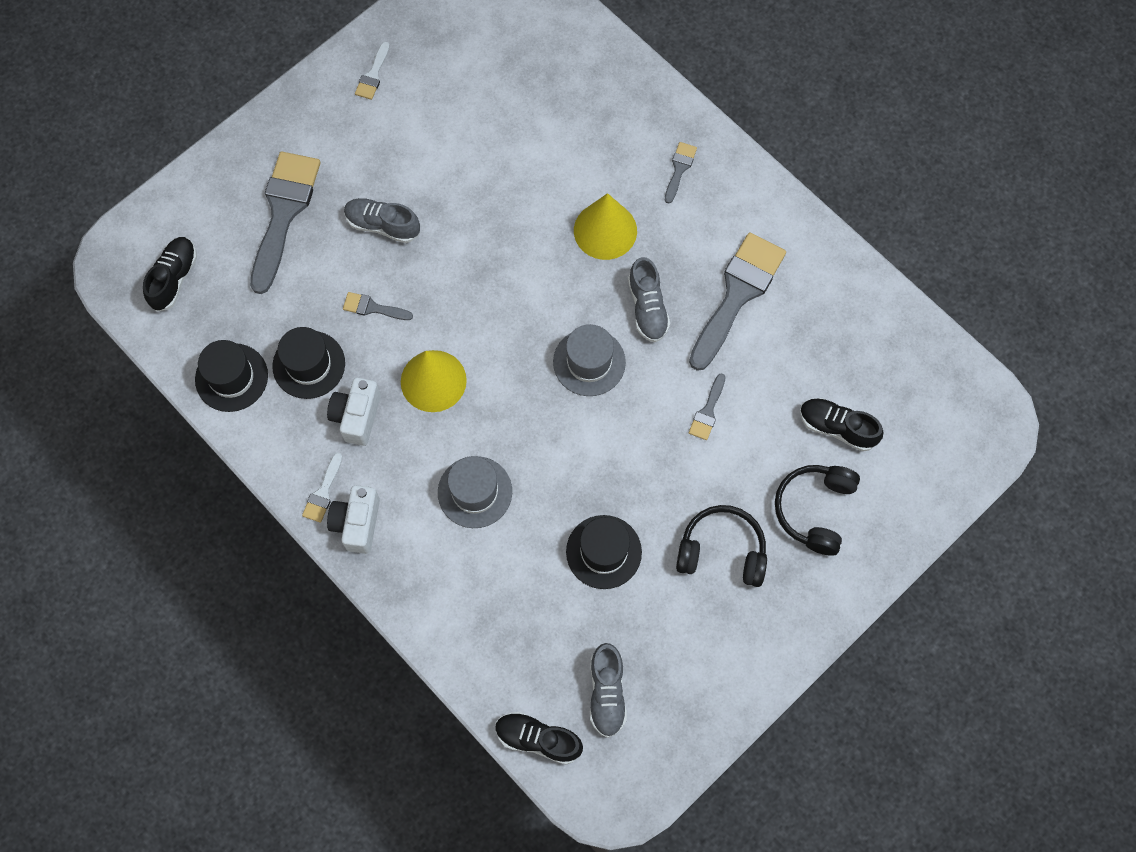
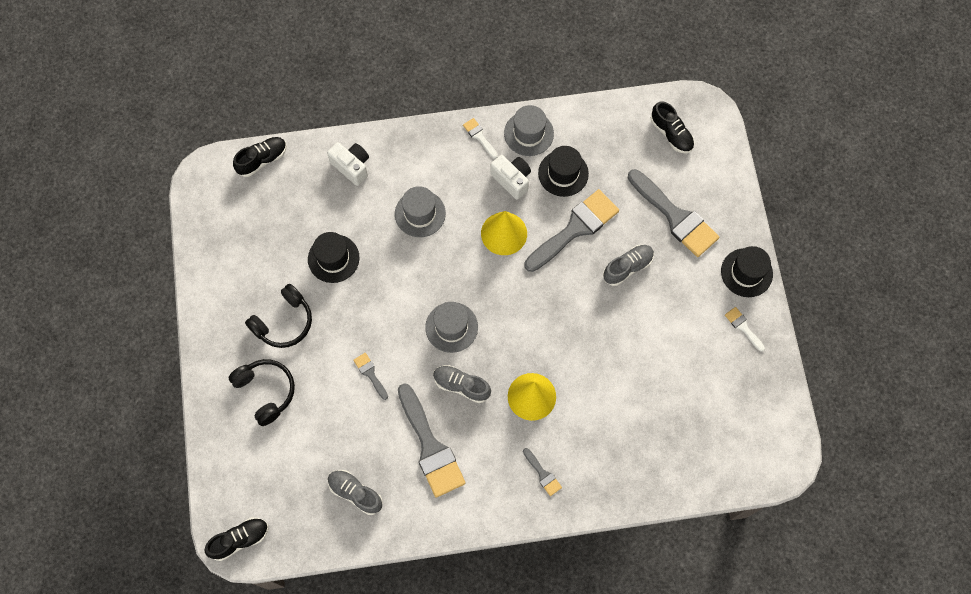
camera: 125 degrees right, 0 degrees up
(231, 377) = (584, 129): black hat -> black hat (746, 272)
(280, 437) = (528, 133): none -> grey hat
(357, 523) = (448, 143): white camera -> white camera (352, 167)
(373, 308) = (575, 229): grey brush -> grey brush, size x2.23
(607, 693) = (257, 208): grey shoe -> grey shoe (355, 493)
(837, 427) = (303, 442): black shoe -> black shoe (240, 539)

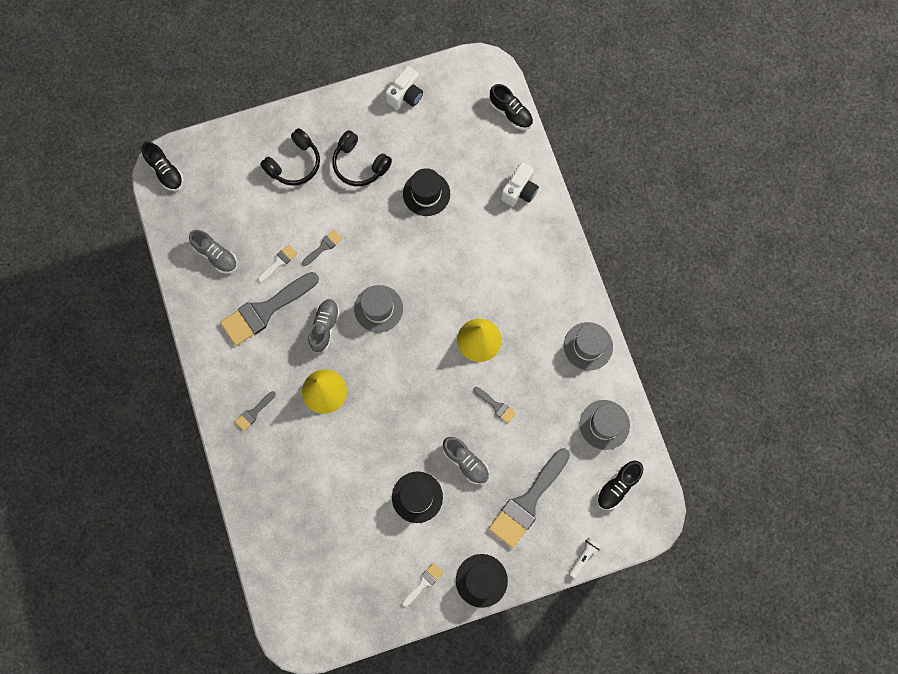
camera: 80 degrees right, 5 degrees up
(355, 493) = (216, 255): grey shoe -> grey shoe turned 105 degrees clockwise
(420, 213) = (484, 260): grey hat -> grey hat (604, 424)
(479, 136) = (575, 300): white brush -> white brush (279, 262)
(512, 180) = (535, 338): white camera -> white camera (406, 95)
(563, 173) = (552, 385): black hat -> black hat (417, 497)
(575, 229) = (496, 406): grey brush -> grey brush, size x0.45
(734, 176) = (583, 556): none -> white flashlight

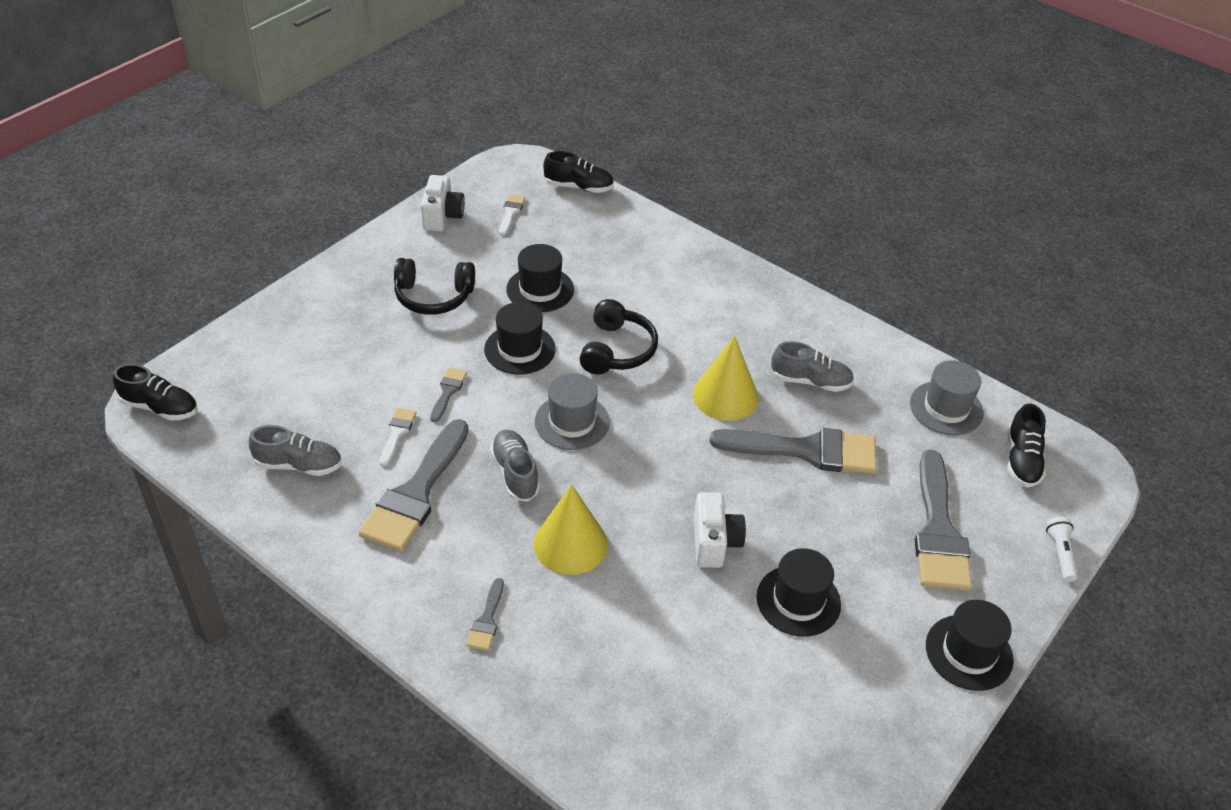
camera: 35 degrees left, 30 degrees down
(294, 164) = (345, 328): black headphones -> black headphones (616, 350)
(384, 236) = (520, 349): none -> black hat
(424, 583) = (899, 700): white brush -> white brush (511, 212)
(466, 462) = (824, 528): grey shoe -> grey shoe (810, 381)
(496, 406) = (806, 450): grey brush -> grey brush, size x2.23
(519, 191) = (648, 245): white camera -> white camera (714, 542)
(588, 346) = (855, 345): grey hat -> none

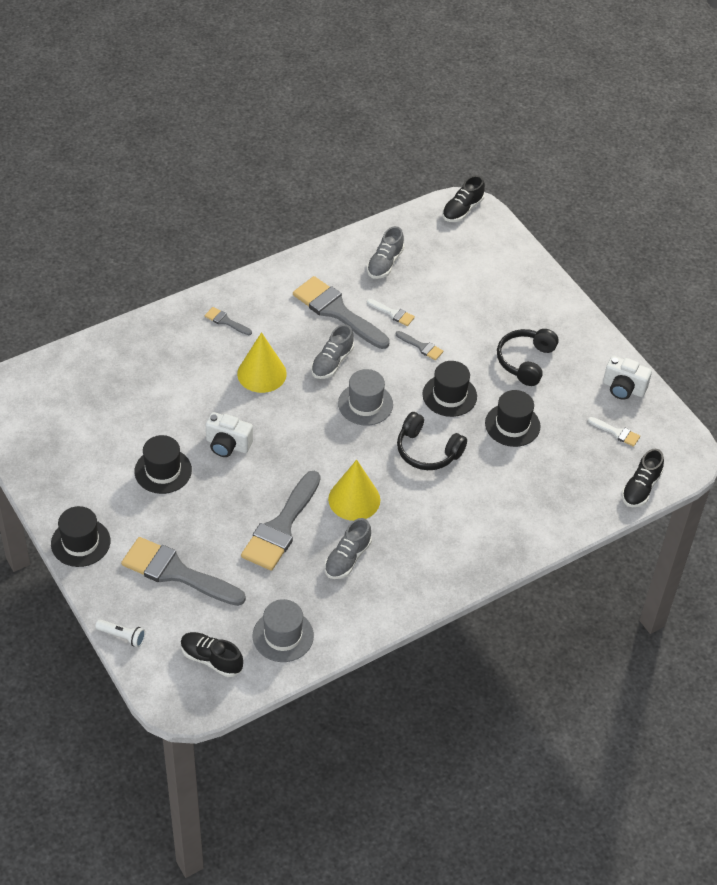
camera: 110 degrees right, 5 degrees up
(515, 473) = (332, 362): grey shoe -> grey shoe turned 120 degrees clockwise

